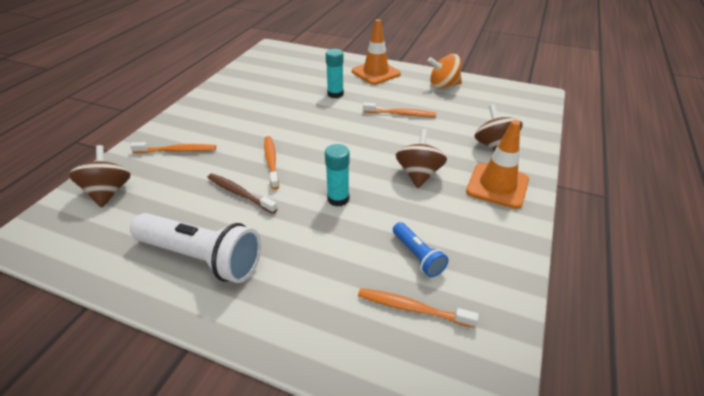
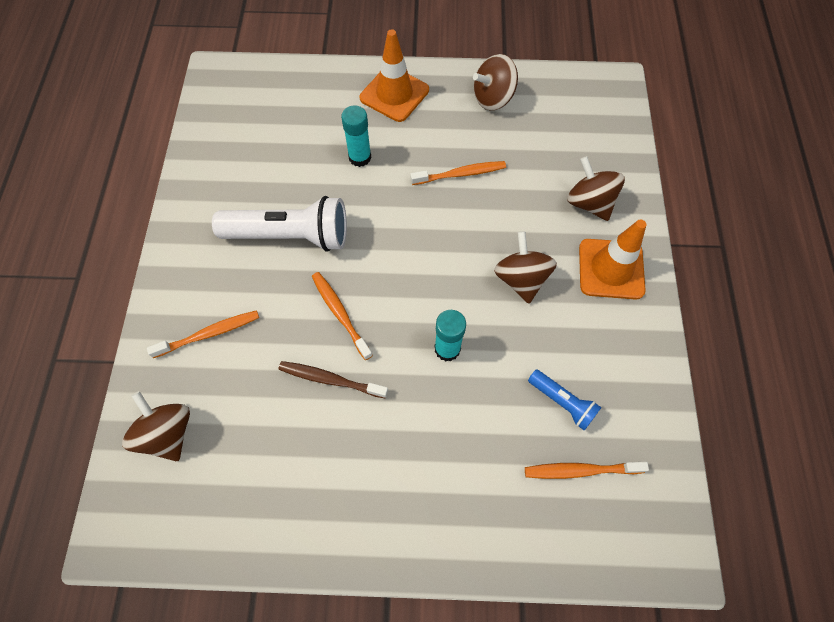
camera: 20 degrees left, 25 degrees up
(201, 258) = (341, 487): white flashlight -> white flashlight (290, 236)
(443, 85) = (493, 98): orange spinning top -> brown spinning top

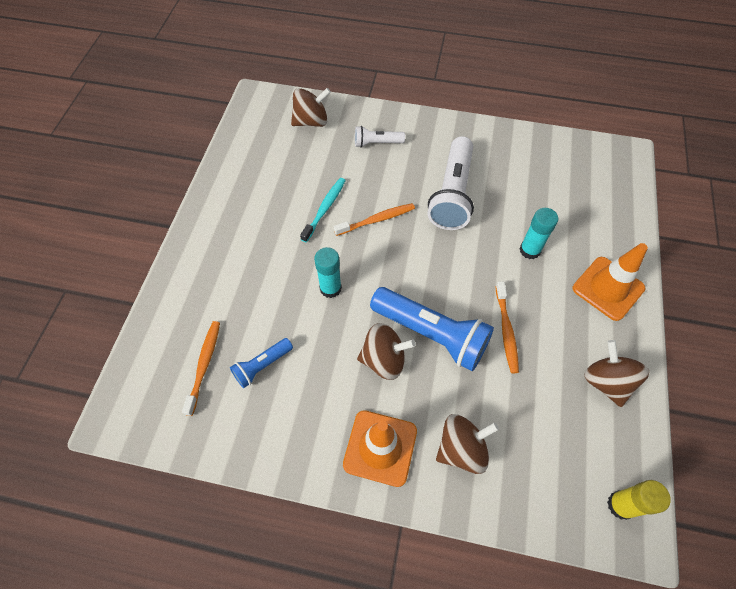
camera: 100 degrees right, 5 degrees down
(209, 334) = (377, 143): orange toothbrush -> white flashlight
(330, 379) = (325, 209): brown toothbrush -> turquoise toothbrush
(481, 238) = (431, 334): none -> blue flashlight
(596, 92) = (620, 505): none -> yellow glue stick

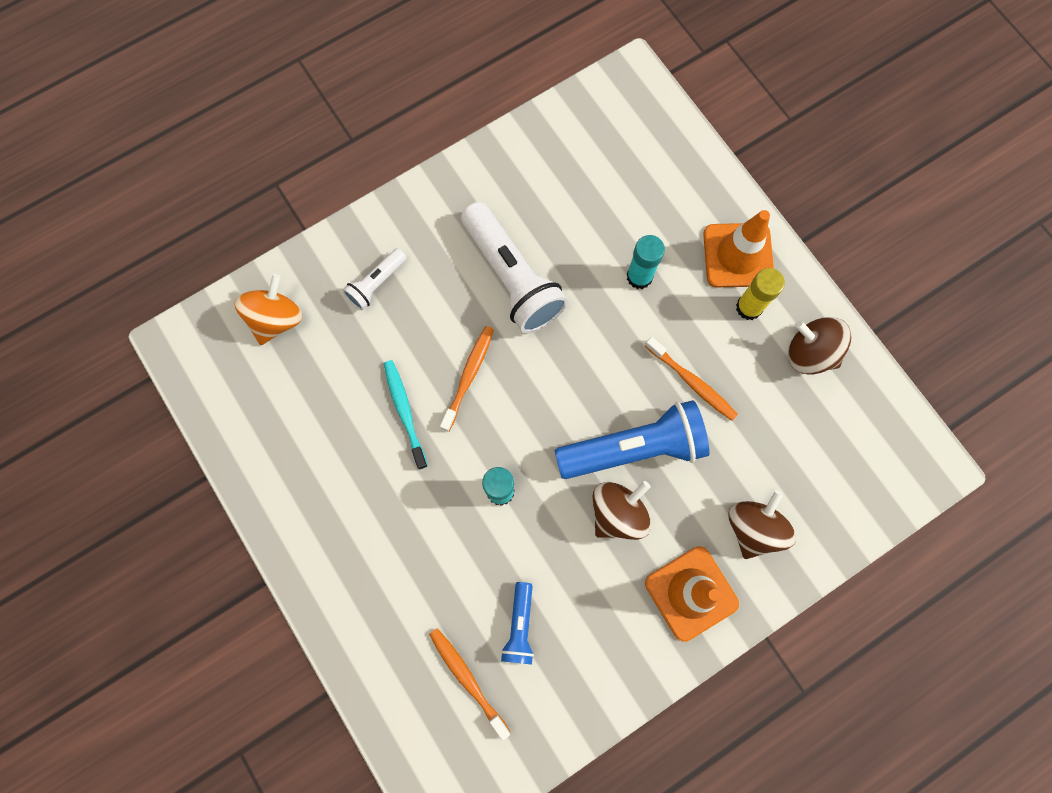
camera: 45 degrees left, 15 degrees up
(311, 121) = (276, 319): brown spinning top -> orange spinning top
(620, 505) = (903, 454): yellow glue stick -> yellow glue stick (749, 307)

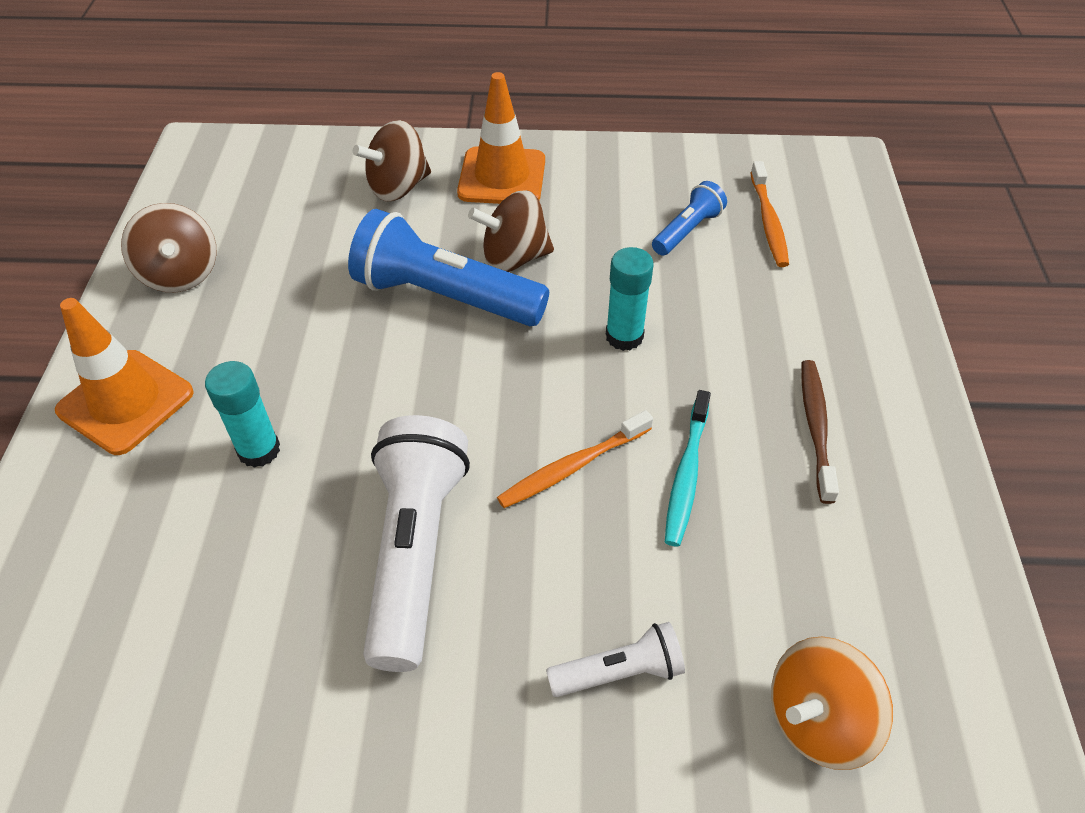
camera: 145 degrees left, 25 degrees down
(348, 495) = (815, 427): none -> brown toothbrush
(692, 382) = (323, 316): orange toothbrush -> none
(749, 307) = (183, 346): yellow glue stick -> none

